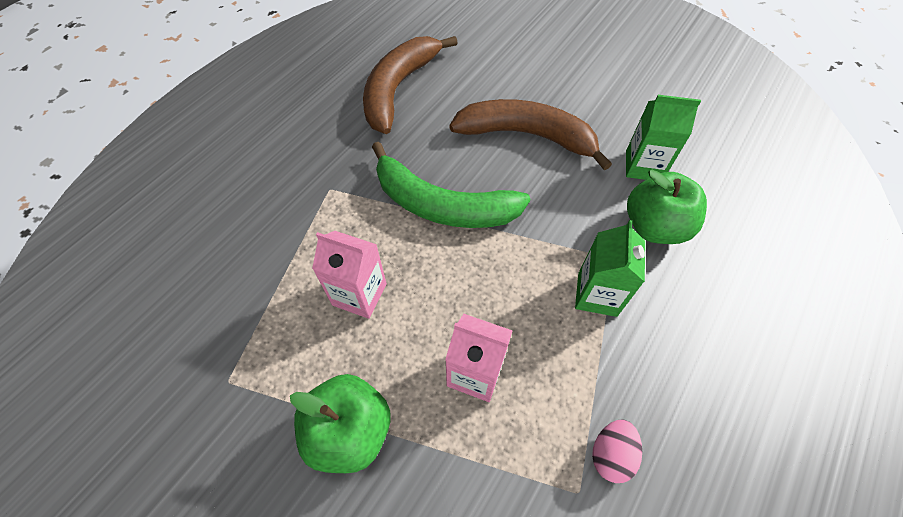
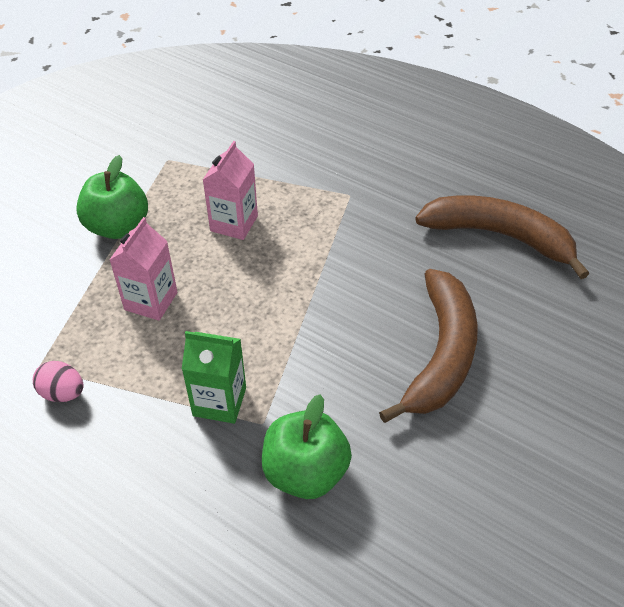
camera: 90 degrees right, 10 degrees down
(442, 205) = (333, 276): green banana -> none
(643, 166) = (402, 477): green carton -> none

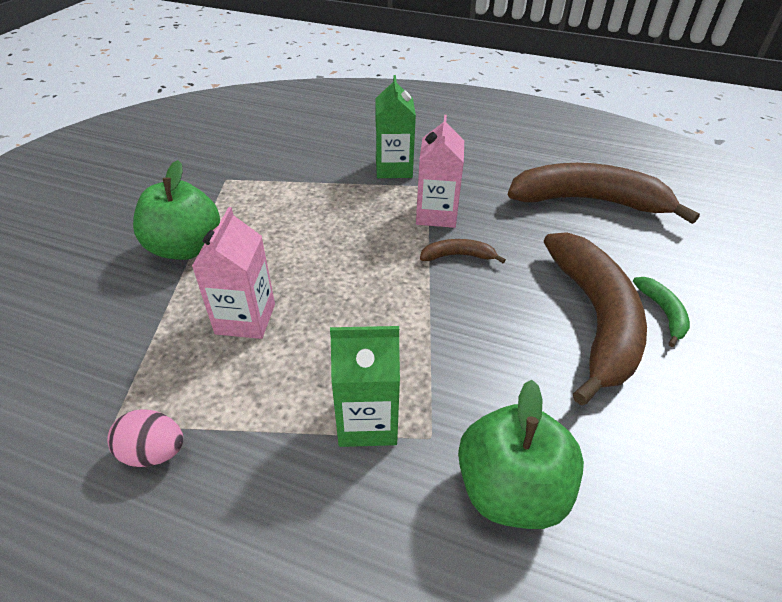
camera: 15 degrees left, 5 degrees down
(234, 223) = (317, 227): pink carton -> pink carton (436, 214)
(325, 170) = (393, 168): none -> green carton
(348, 273) = (458, 256): none -> brown banana
(506, 360) = (663, 313): none -> green banana

